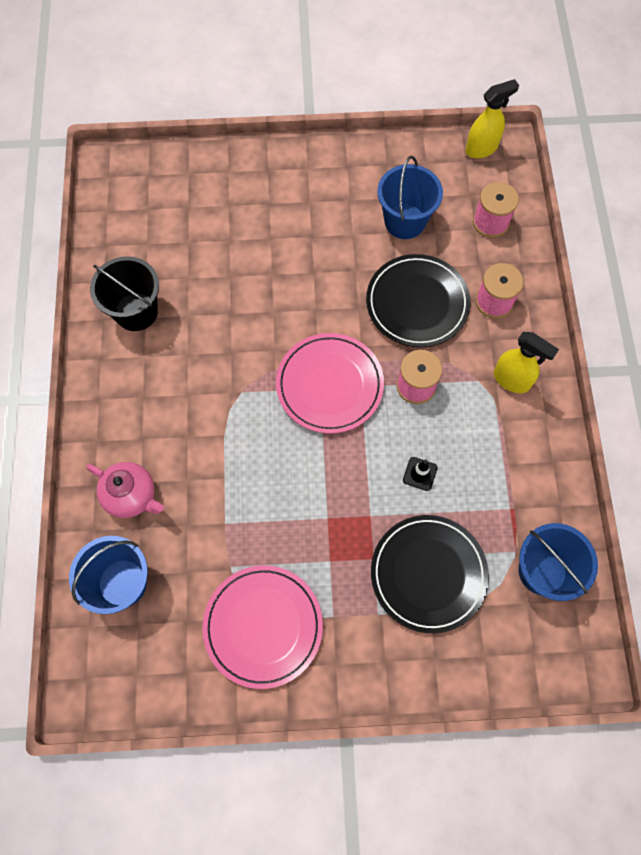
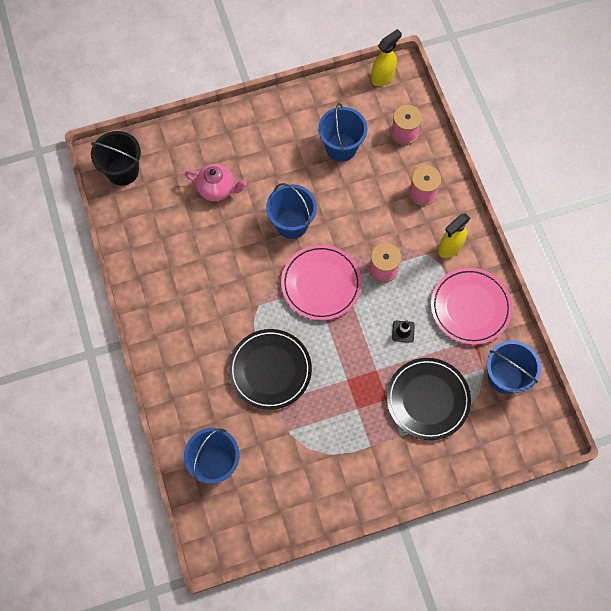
camera: 15 degrees left, 0 degrees up
(132, 496) = (202, 400): pink teapot -> pink teapot (217, 189)
(136, 311) = (161, 264): black bucket -> black bucket (122, 171)
(263, 626) = (324, 465): pink plate -> pink plate (470, 307)
(314, 300) = (291, 223): none -> blue bucket
(417, 303) = (367, 207): black plate -> black plate (270, 370)
(511, 380) = (450, 248): yellow spray bottle -> yellow spray bottle turned 120 degrees clockwise

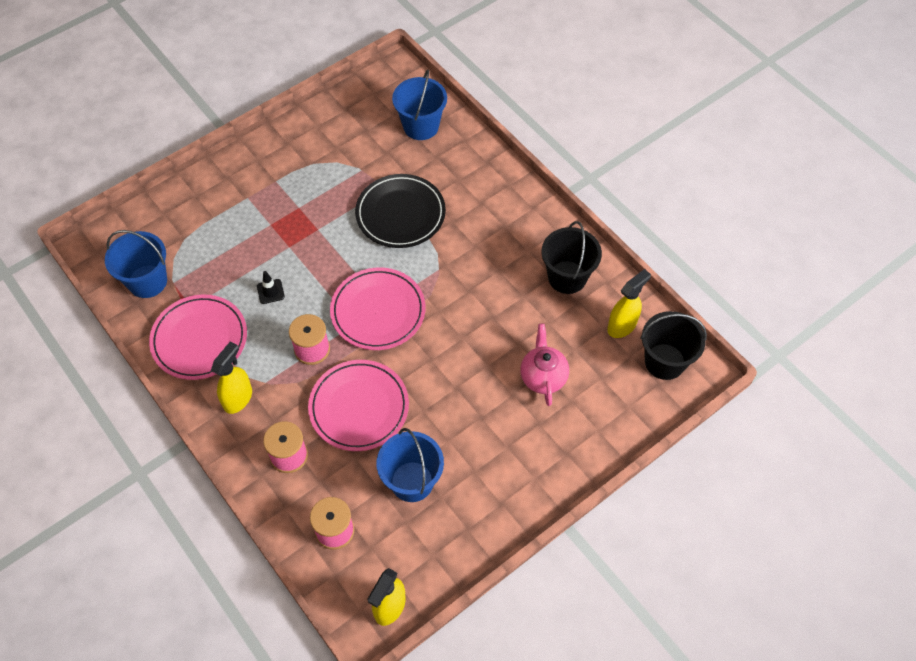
camera: 160 degrees right, 10 degrees down
(138, 208) = (622, 326): none -> yellow spray bottle
(159, 262) = (567, 277): none -> black bucket
(217, 189) = (543, 377): pink teapot -> pink teapot turned 90 degrees clockwise
(291, 223) = (437, 366): blue bucket -> none
(361, 211) = (359, 407): none -> pink plate
(428, 399) = (227, 236): black plate -> none

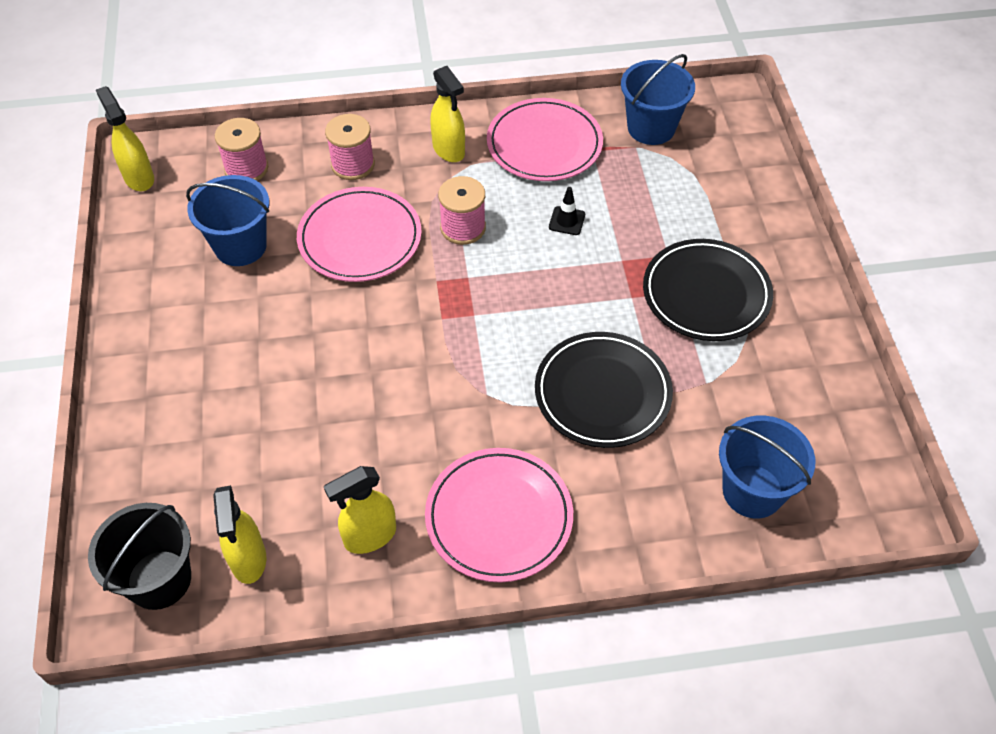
camera: 120 degrees right, 5 degrees down
(292, 193) = (706, 294): none -> black plate
(378, 311) = (469, 306): pink plate -> pink plate (499, 517)
(543, 377) = (254, 426): pink teapot -> none
(567, 277) = (369, 536): black bucket -> yellow spray bottle

